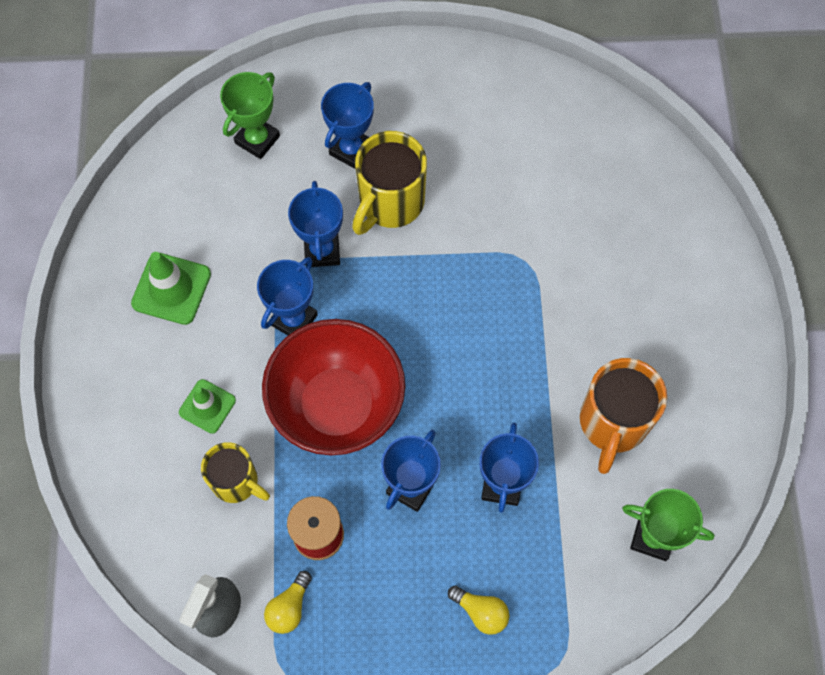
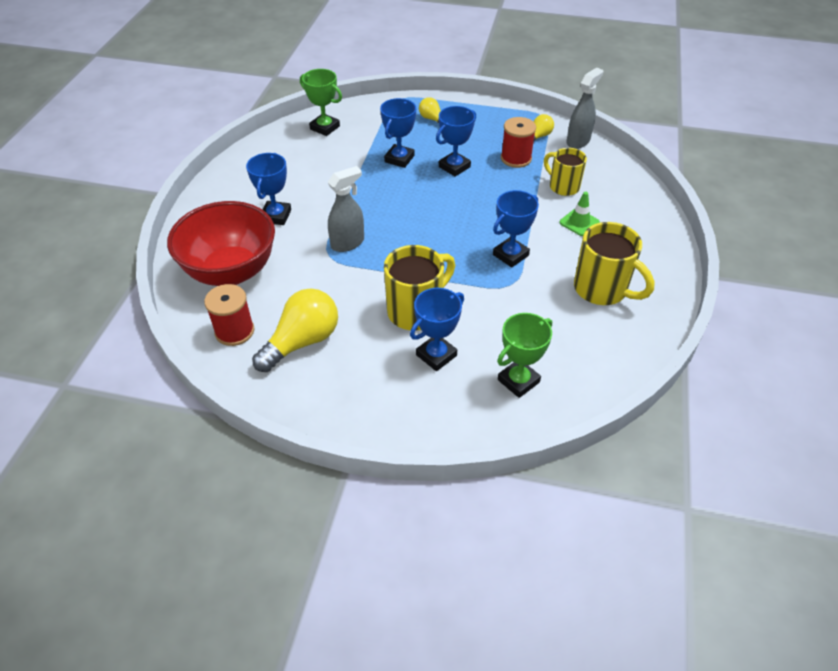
camera: 165 degrees left, 20 degrees down
(171, 289) = (602, 290): green traffic cone -> yellow mug
(322, 251) = (480, 291): blue trophy -> blue trophy (276, 216)
(337, 405) = (490, 208): red bowl -> red bowl (231, 271)
(502, 132) = (302, 342): none -> yellow light bulb
(511, 289) = (348, 243): none -> grey spray bottle
(582, 128) = (234, 331): none -> red spool
(612, 423) = (319, 171): orange mug -> none

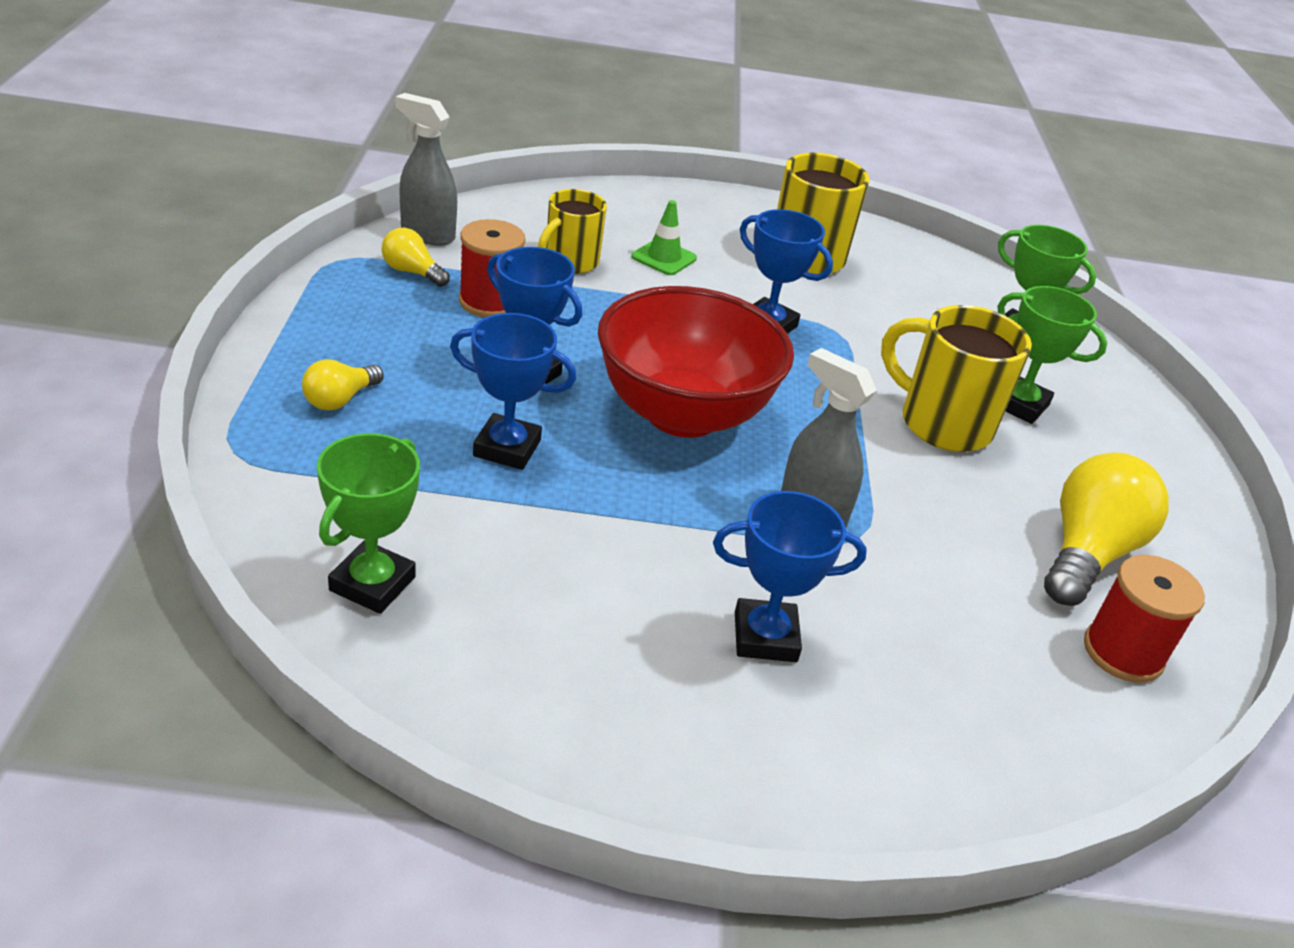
camera: 105 degrees left, 10 degrees down
(231, 271) = (974, 689): red bowl -> red bowl (682, 414)
(302, 342) = (1087, 553): yellow light bulb -> yellow light bulb turned 90 degrees clockwise
(436, 355) = (1019, 404): blue trophy -> green trophy

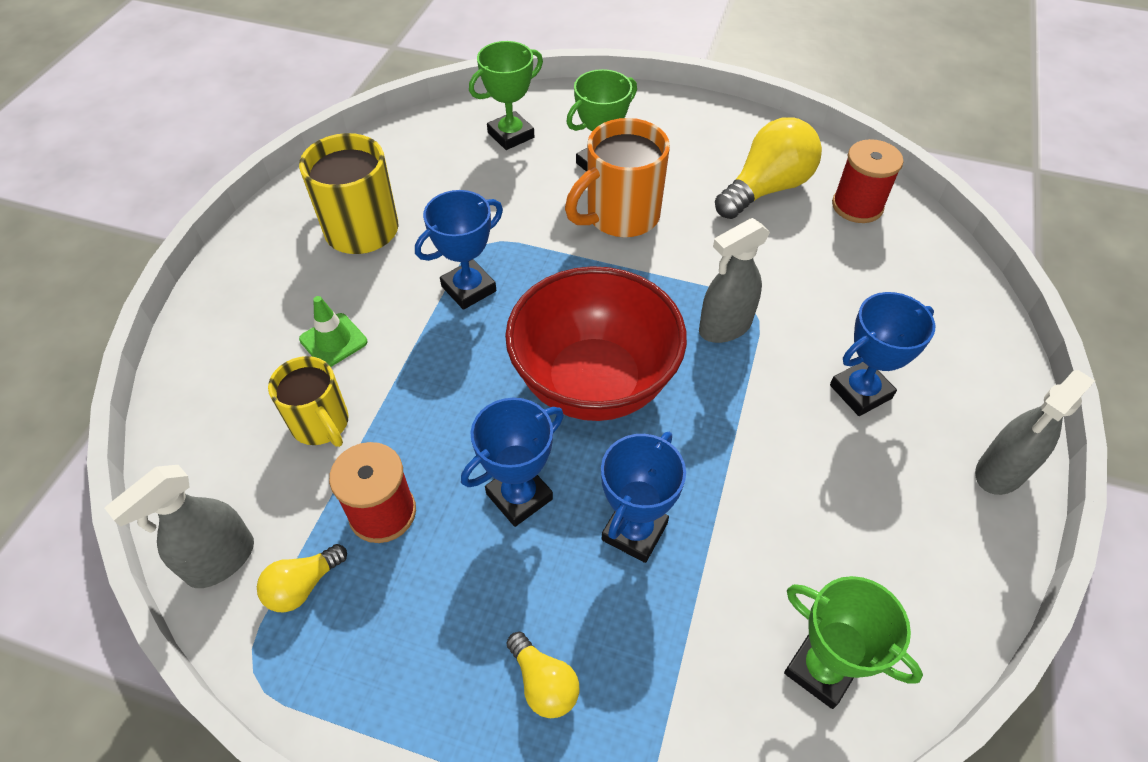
camera: 70 degrees left, 15 degrees up
(686, 781) = (1000, 472): none -> grey spray bottle
(765, 637) = (860, 391): blue trophy -> blue trophy turned 45 degrees clockwise
(941, 423) = (620, 217): yellow mug -> orange mug
(1087, 553) = (766, 189): yellow light bulb -> yellow light bulb turned 90 degrees clockwise

